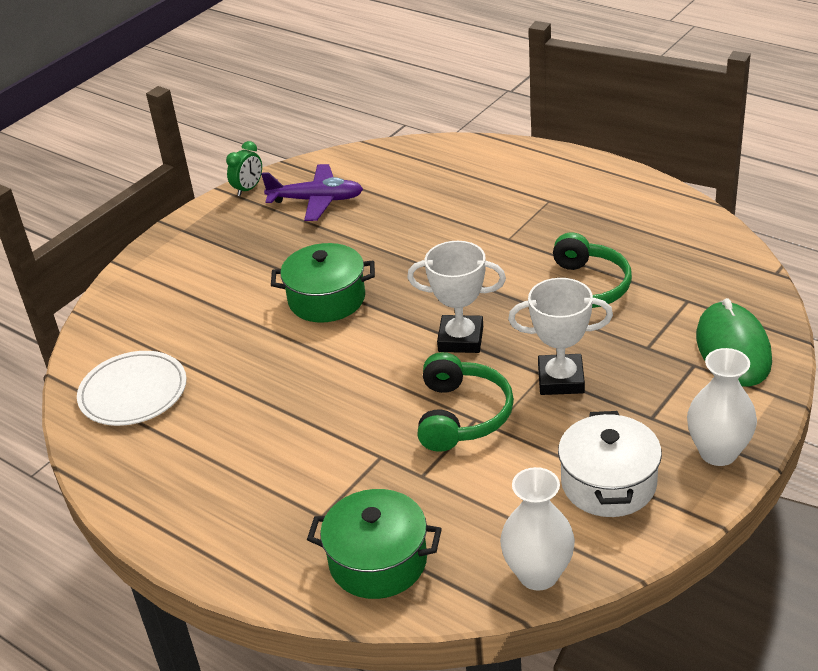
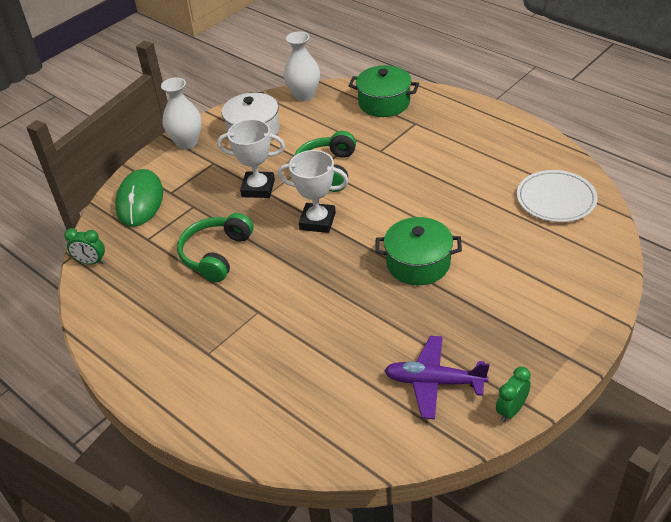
camera: 175 degrees left, 5 degrees up
(744, 268) = (91, 262): none -> green clock

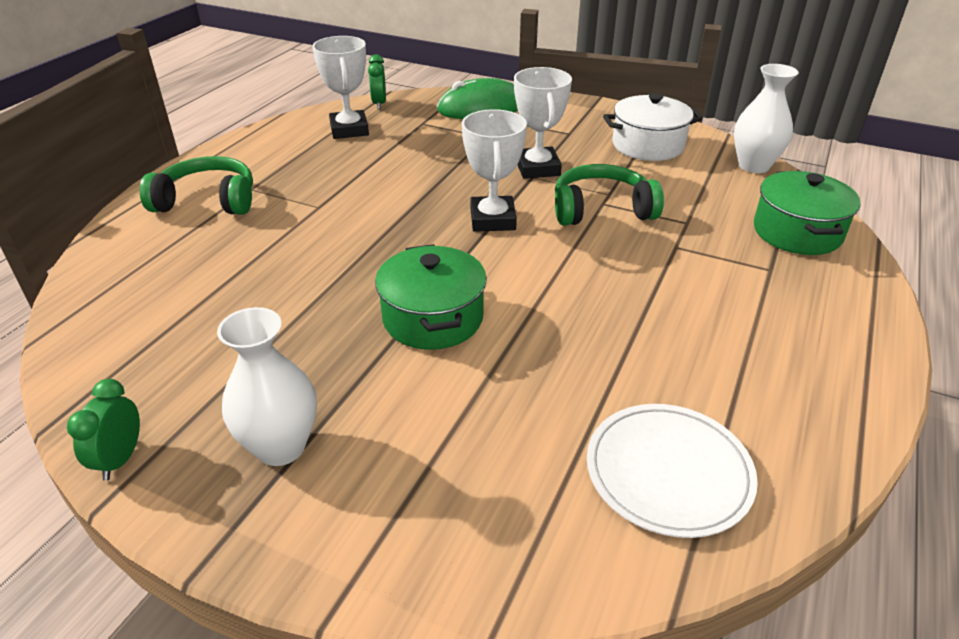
camera: 70 degrees right, 5 degrees down
(132, 285) = (349, 130): none -> white trophy
(187, 142) = (596, 112): white vase -> white vase (281, 447)
(216, 254) = (408, 164): green headphones -> green headphones (207, 201)
(434, 382) = (189, 366): purple plane -> none
(511, 410) = (120, 459): green clock -> green clock turned 105 degrees counterclockwise

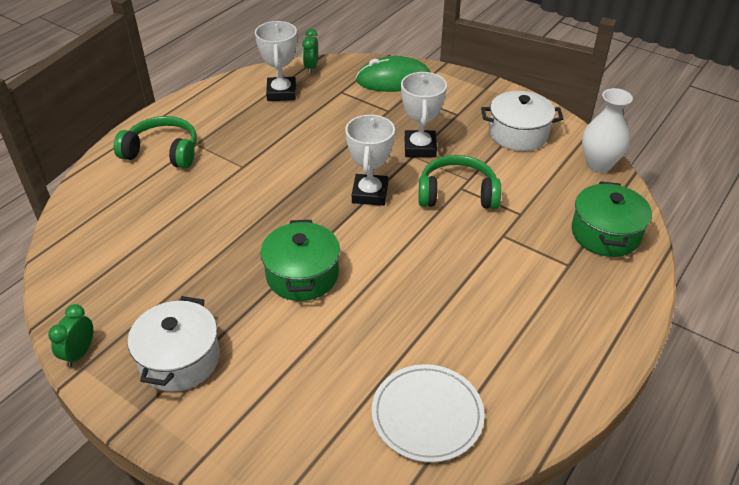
camera: 10 degrees right, 5 degrees up
(281, 447) = (179, 359): white vase -> white pot

